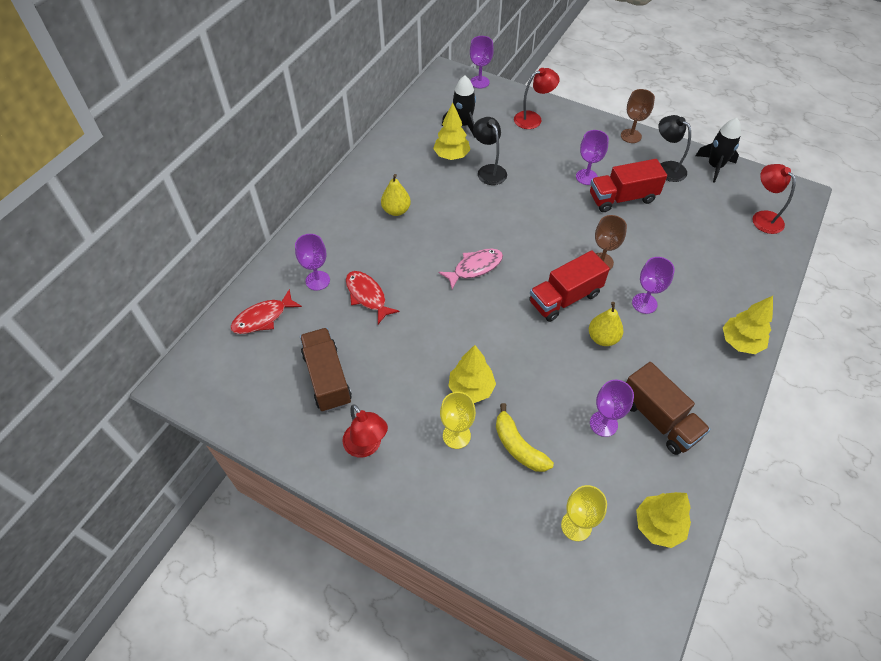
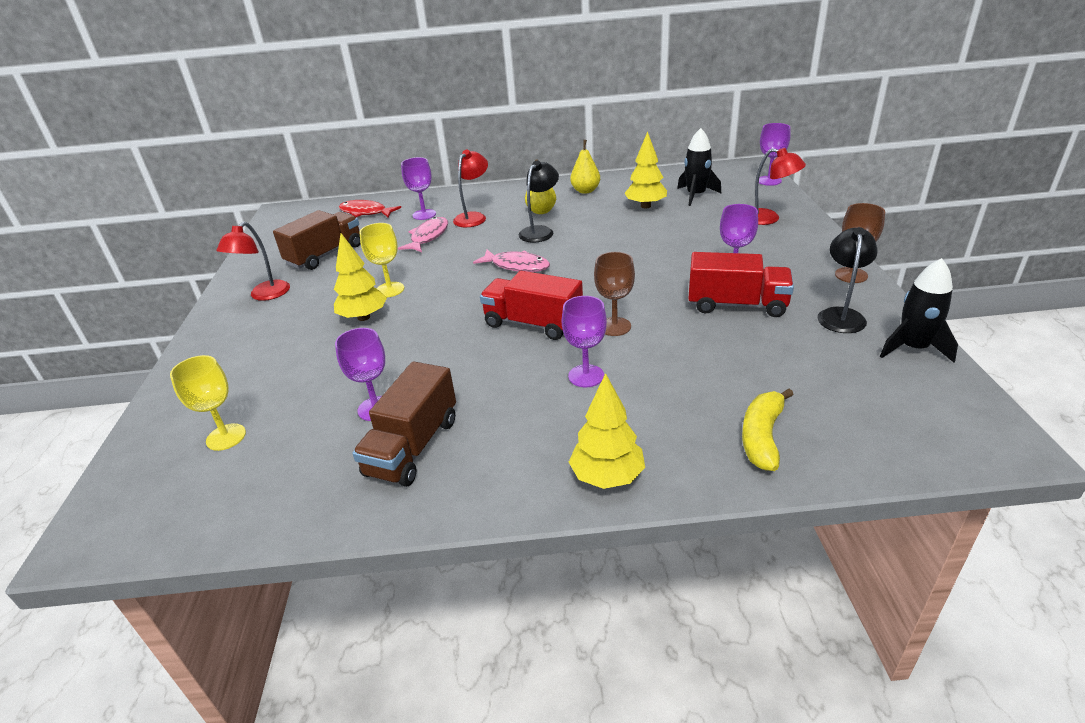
camera: 60 degrees right, 20 degrees down
(367, 296) = (428, 237): red fish -> pink fish
(456, 435) = (302, 330): yellow goblet -> yellow goblet (390, 289)
(489, 170) = (655, 227): black lamp -> black lamp (540, 231)
(518, 446) = (310, 366): yellow banana -> yellow banana (762, 437)
(603, 338) = (501, 366): yellow pear -> yellow pear (585, 191)
(622, 198) = (737, 305): red truck -> red truck turned 150 degrees clockwise
(658, 525) = (251, 499): yellow tree -> none
(762, 218) = (884, 422): red lamp -> red lamp (473, 217)

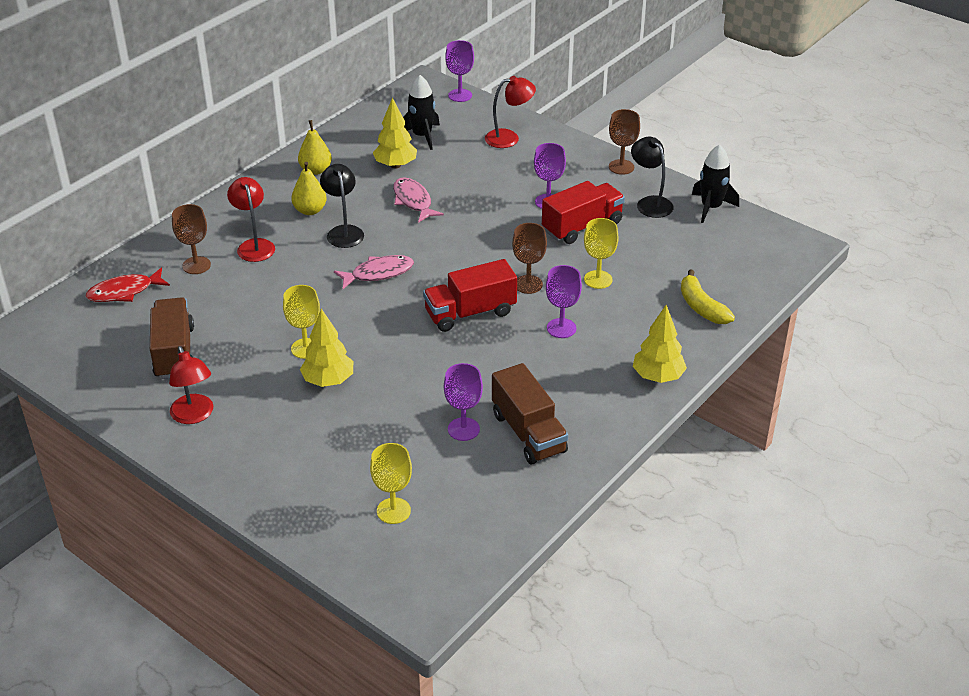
camera: 50 degrees left, 5 degrees up
(424, 214) = (196, 265): purple goblet -> brown goblet
(428, 237) = (246, 285): pink fish -> pink fish (413, 201)
(685, 354) = (598, 279): none -> yellow goblet

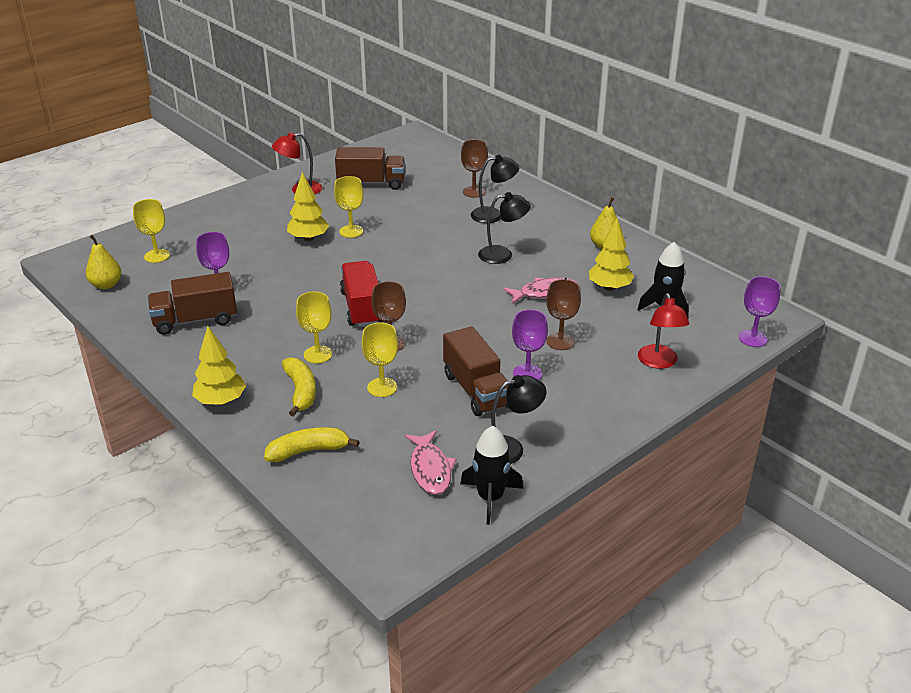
camera: 100 degrees right, 5 degrees down
(124, 292) = (449, 166): red fish -> none
(254, 245) = (493, 215): red lamp -> black lamp
(310, 210) = (539, 240): yellow pear -> yellow pear (106, 285)
(378, 273) = (436, 267): pink fish -> pink fish (430, 469)
(561, 328) = (318, 354): purple goblet -> yellow goblet
(582, 226) = (476, 390): red truck -> brown truck
(621, 167) = (590, 438): brown goblet -> brown goblet (560, 341)
(623, 328) = (301, 391): none -> yellow banana

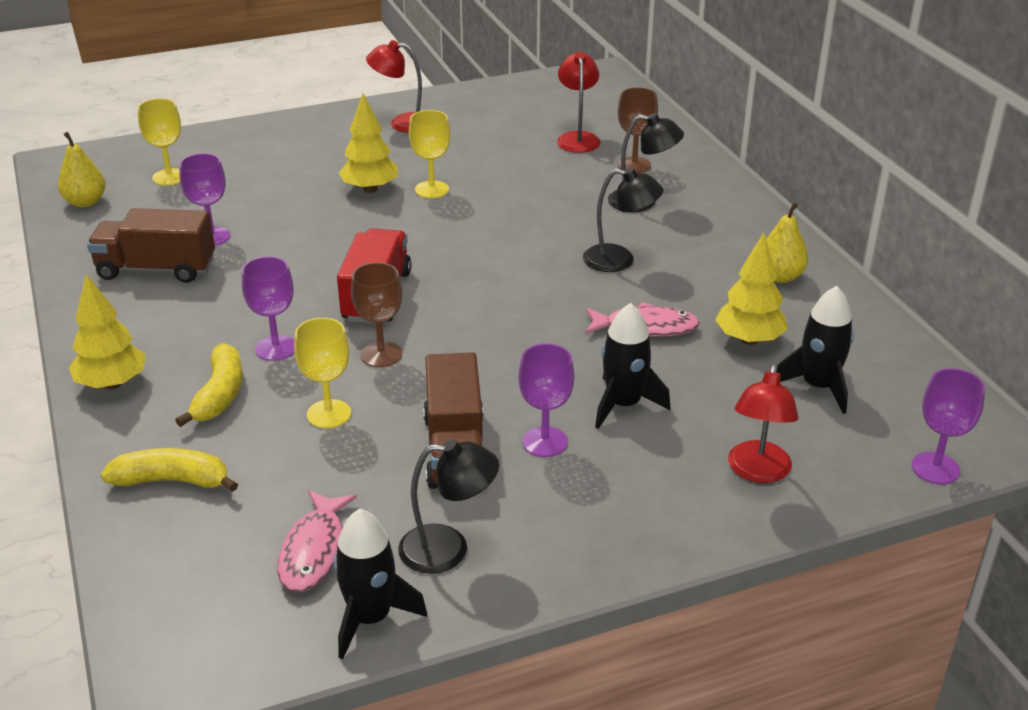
camera: 20 degrees right, 0 degrees up
(318, 354) = (276, 348): yellow goblet -> purple goblet
(371, 183) = (501, 130): brown truck -> none
(426, 180) = (577, 138): none -> red lamp
(560, 341) = (623, 405): brown goblet -> black rocket

